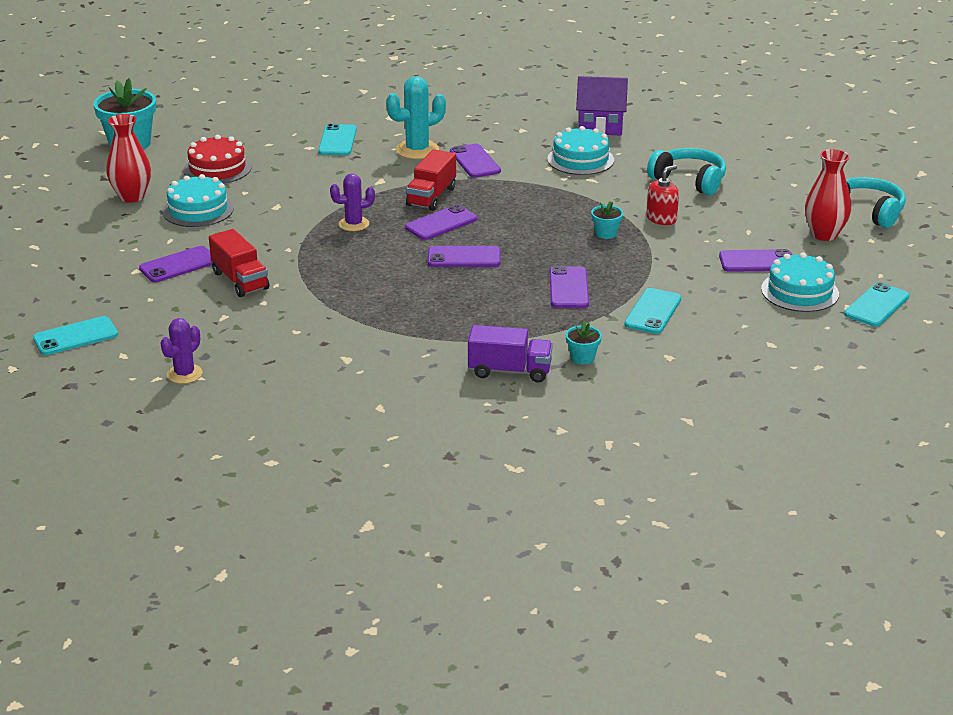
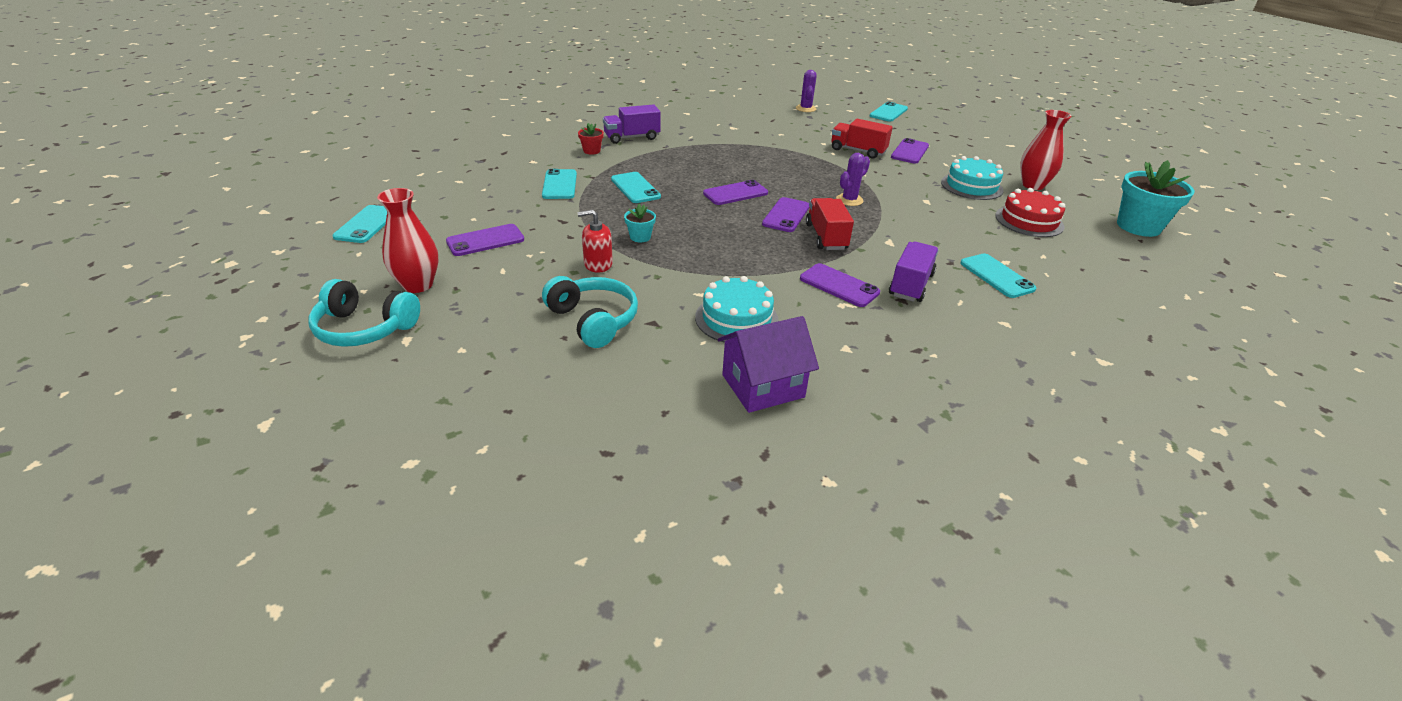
camera: 150 degrees right, 5 degrees up
(417, 150) = (910, 285): turquoise cactus -> purple truck
(569, 288) = (635, 188): purple phone -> turquoise phone
(582, 358) = (591, 151): turquoise flower pot -> red flower pot
(661, 218) = (598, 264): red soap dispenser -> red soap dispenser turned 60 degrees clockwise
(689, 180) = (593, 320): turquoise headphones -> turquoise headphones turned 135 degrees counterclockwise
(799, 291) = (440, 222): turquoise cake -> none

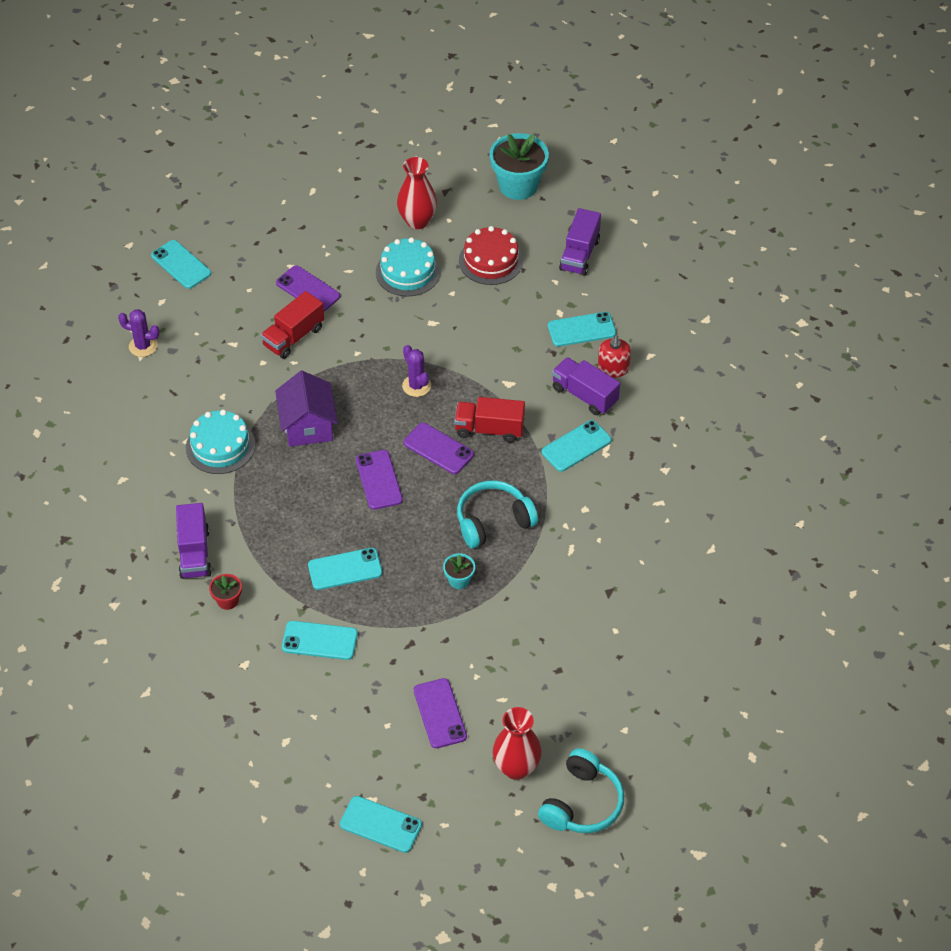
camera: 75 degrees left, 15 degrees up
(593, 320) = (598, 633): turquoise headphones -> turquoise headphones (493, 521)
(598, 264) = (505, 621): red soap dispenser -> red soap dispenser (613, 368)
(736, 319) = (613, 532): turquoise cake -> turquoise cake (220, 446)
(762, 386) = (702, 535): purple house -> purple house (308, 426)
(839, 285) = (576, 446): purple phone -> turquoise phone
(1095, 266) = (579, 254): none -> purple truck

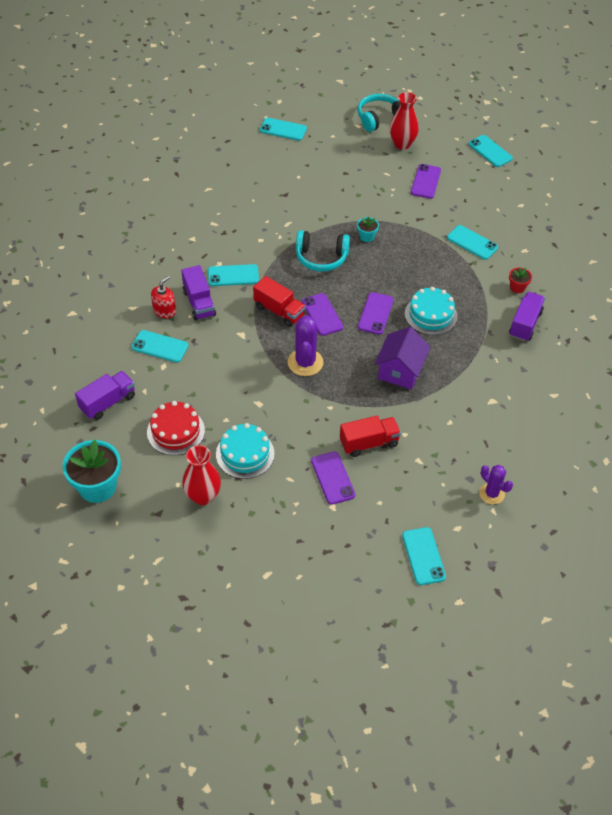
camera: 150 degrees left, 0 degrees up
(220, 446) = (471, 385): turquoise cake -> turquoise cake (430, 315)
(345, 569) = (432, 272): turquoise phone -> turquoise phone (283, 129)
(416, 386) = (305, 362): purple cactus -> purple cactus, size x1.53

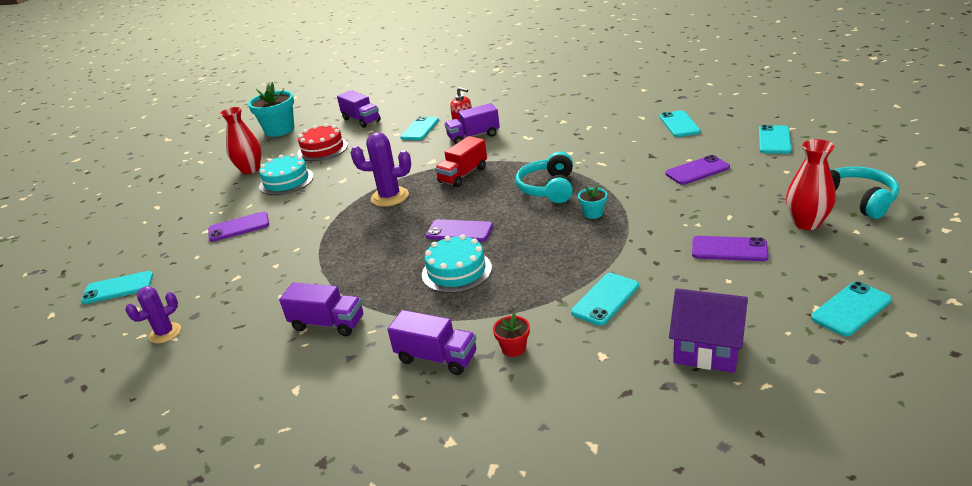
camera: 95 degrees right, 20 degrees down
(233, 275) = (513, 146): turquoise phone -> turquoise phone (679, 124)
(322, 314) = (458, 199): purple phone -> purple phone (697, 171)
(369, 443) = (272, 243): red truck -> none
(400, 370) = (367, 255): purple house -> purple house (707, 349)
(487, 386) = (328, 323): none -> purple truck

